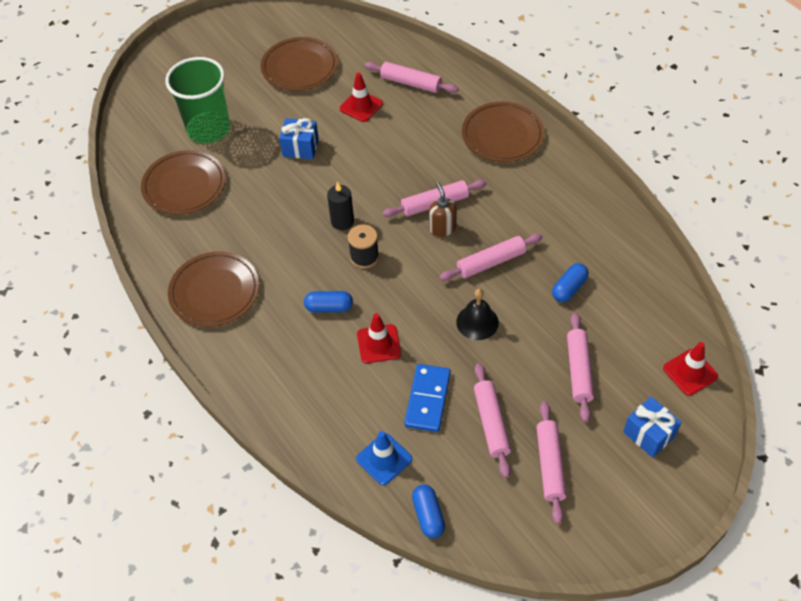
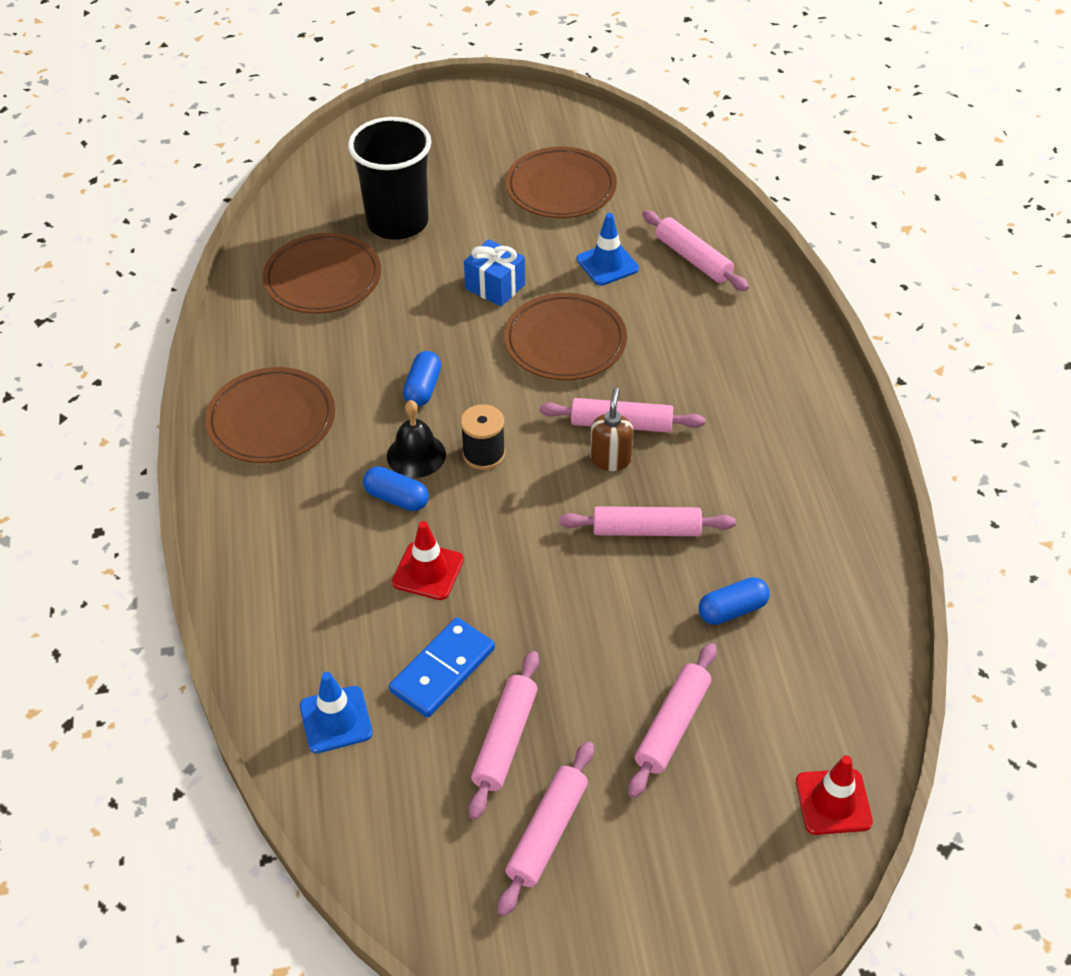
camera: 25 degrees right, 5 degrees down
(208, 129) = (397, 222): green cup -> black cup
(342, 221) = (486, 398): black candle -> none
(361, 106) = (607, 264): red traffic cone -> blue traffic cone
(428, 515) = (342, 819): blue capsule -> blue capsule (423, 388)
(477, 322) = (575, 599): black bell -> black bell (416, 455)
(502, 135) = (774, 371): brown plate -> brown plate (565, 342)
(649, 434) = (715, 859): blue gift -> none

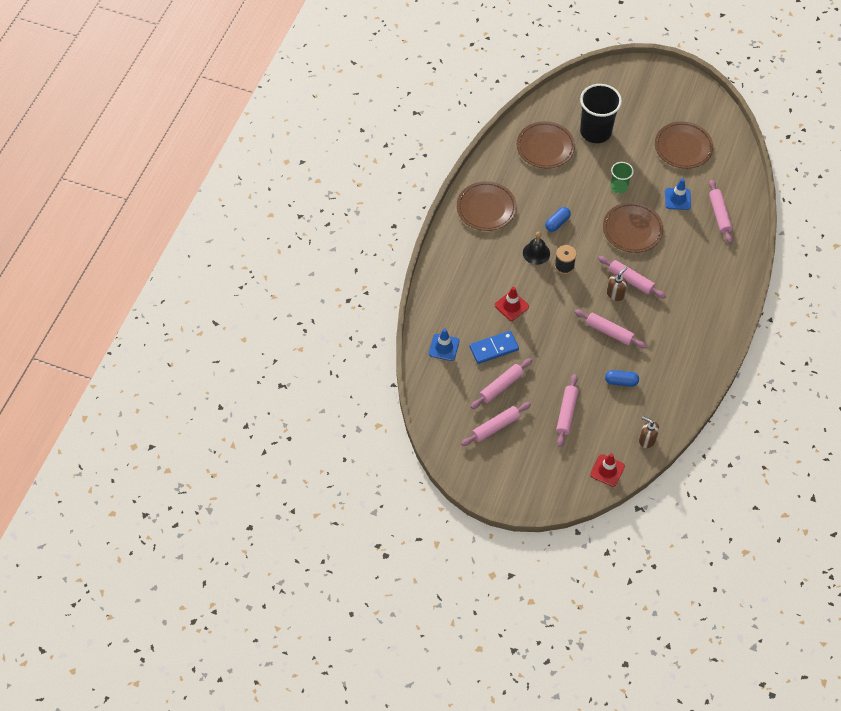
camera: 30 degrees right, 10 degrees up
(397, 498) = (517, 268): blue capsule -> none
(495, 287) = (619, 187): blue gift -> green cup
(672, 725) = (566, 413): pink rolling pin -> pink rolling pin turned 45 degrees counterclockwise
(861, 697) = (647, 440): none -> brown soap dispenser

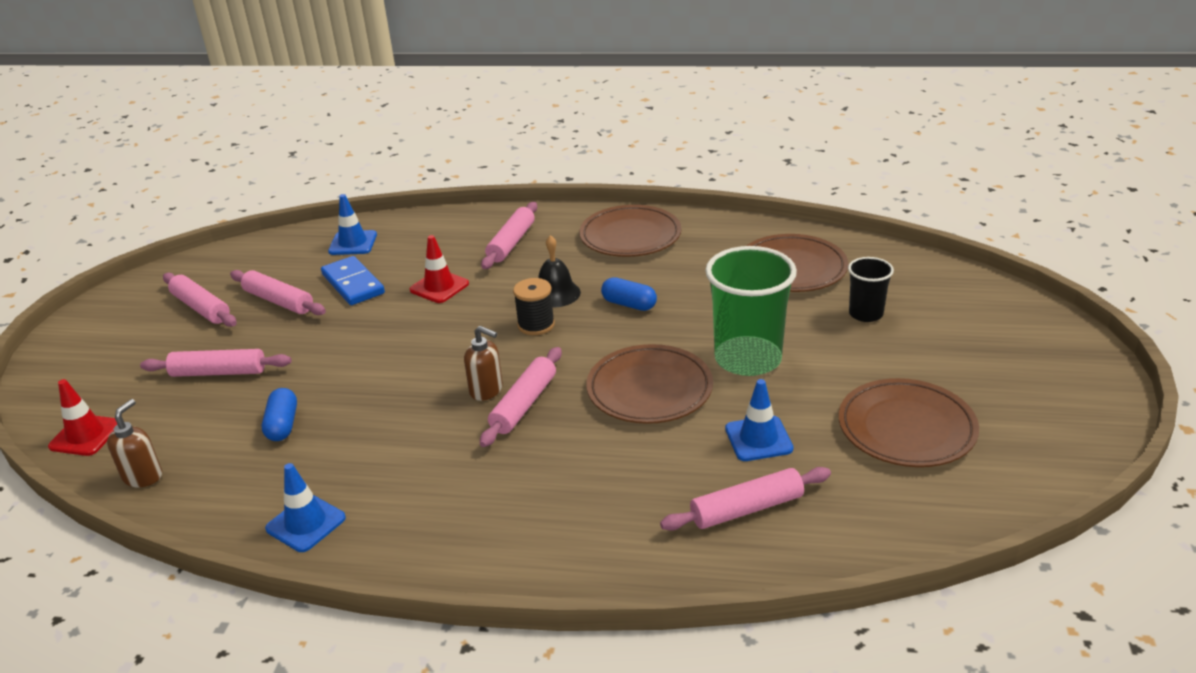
camera: 80 degrees right, 25 degrees down
(595, 132) = (865, 314): black cup -> black cup, size x0.53
(609, 332) = (397, 395): pink rolling pin -> pink rolling pin (511, 243)
(619, 187) = (748, 359): green cup -> green cup, size x1.88
(694, 371) = (306, 523): none -> blue traffic cone

